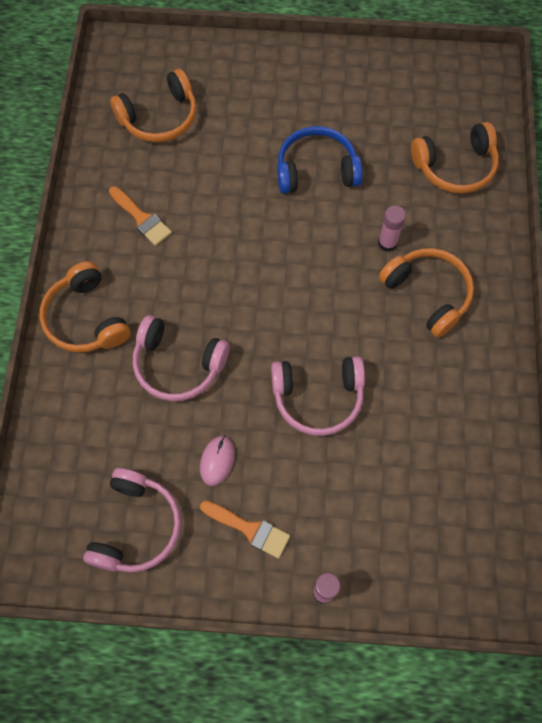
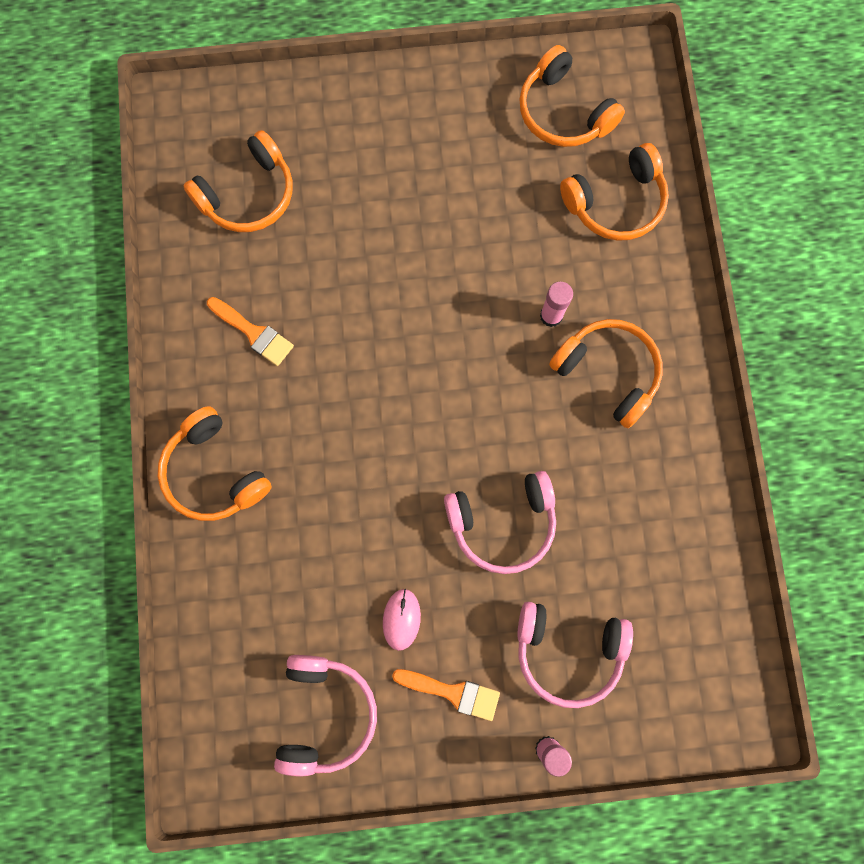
camera: 10 degrees left, 10 degrees up
(178, 365) = (334, 511): pink headphones -> pink headphones (568, 651)
(316, 170) = (451, 234): blue headphones -> none
(423, 95) = (563, 112): none -> orange headphones

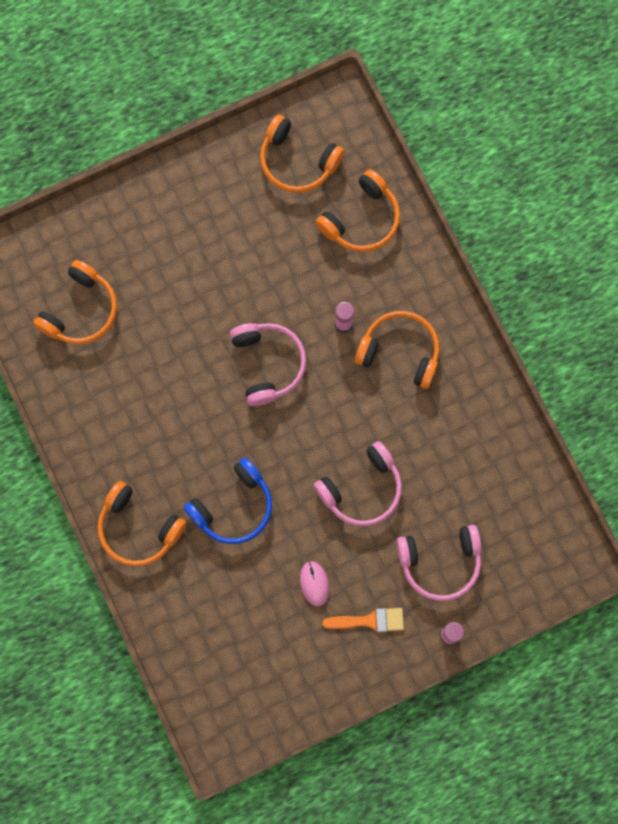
camera: 20 degrees left, 0 degrees up
(254, 333) = (127, 415): orange brush -> none
(325, 713) = (285, 668): pink headphones -> pink headphones (268, 364)
(338, 488) = (233, 507): none -> blue headphones

